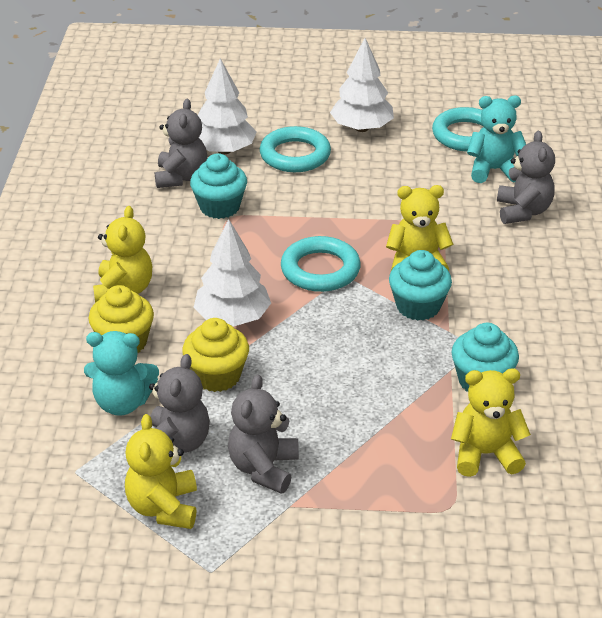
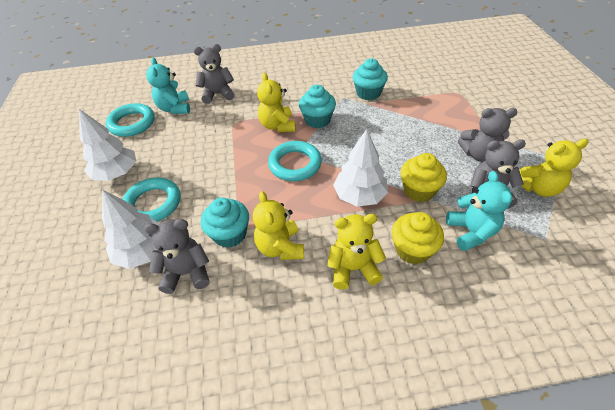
camera: 100 degrees left, 10 degrees up
(485, 454) = (418, 87): yellow teddy bear -> yellow teddy bear (280, 247)

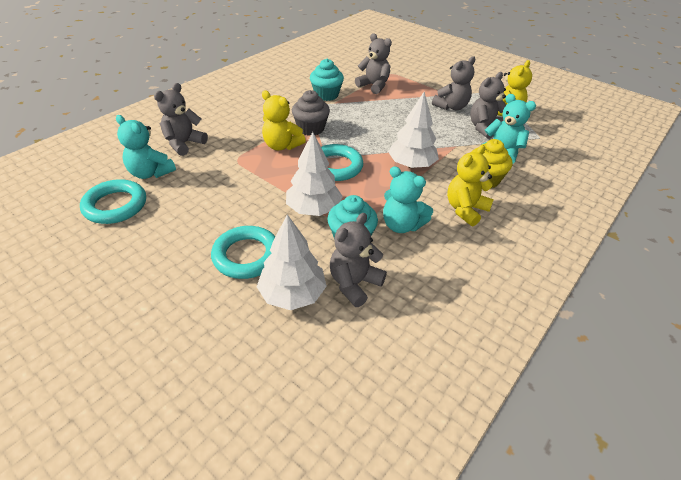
camera: 45 degrees left, 5 degrees down
(117, 173) = (165, 253): white tree -> white tree (313, 209)
(280, 247) = (401, 225): yellow teddy bear -> turquoise teddy bear
(317, 120) = (311, 128): turquoise cupcake -> grey cupcake
(419, 190) = (443, 144): yellow cupcake -> none
(424, 100) = (373, 86): none -> grey teddy bear

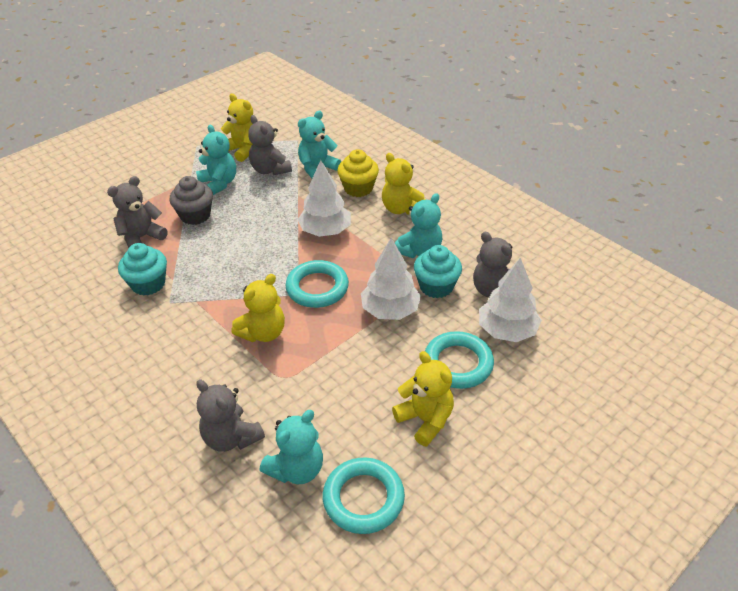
camera: 80 degrees left, 0 degrees up
(183, 236) = (425, 420): none -> yellow teddy bear
(311, 128) = (230, 304): grey cupcake -> grey cupcake (195, 215)
(451, 107) = (219, 183): grey teddy bear -> turquoise teddy bear

